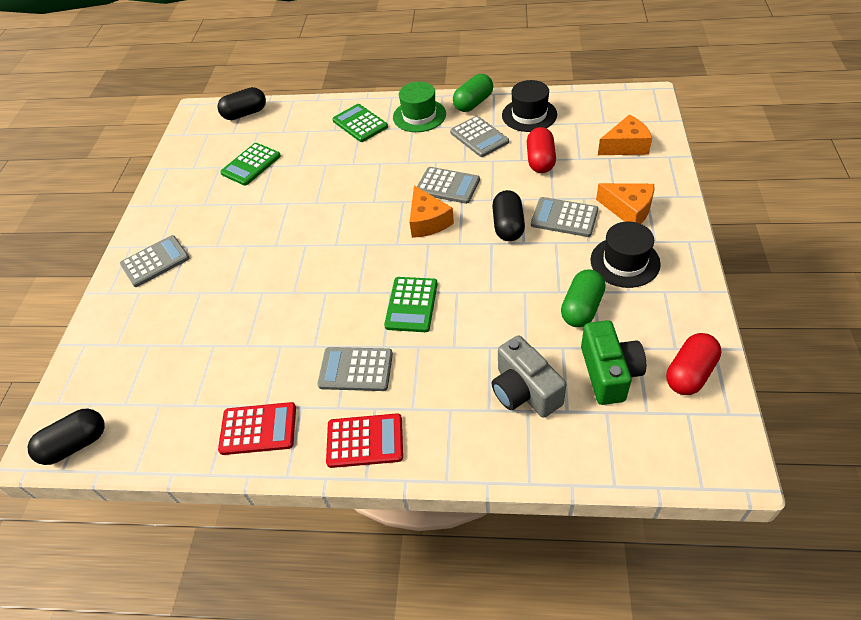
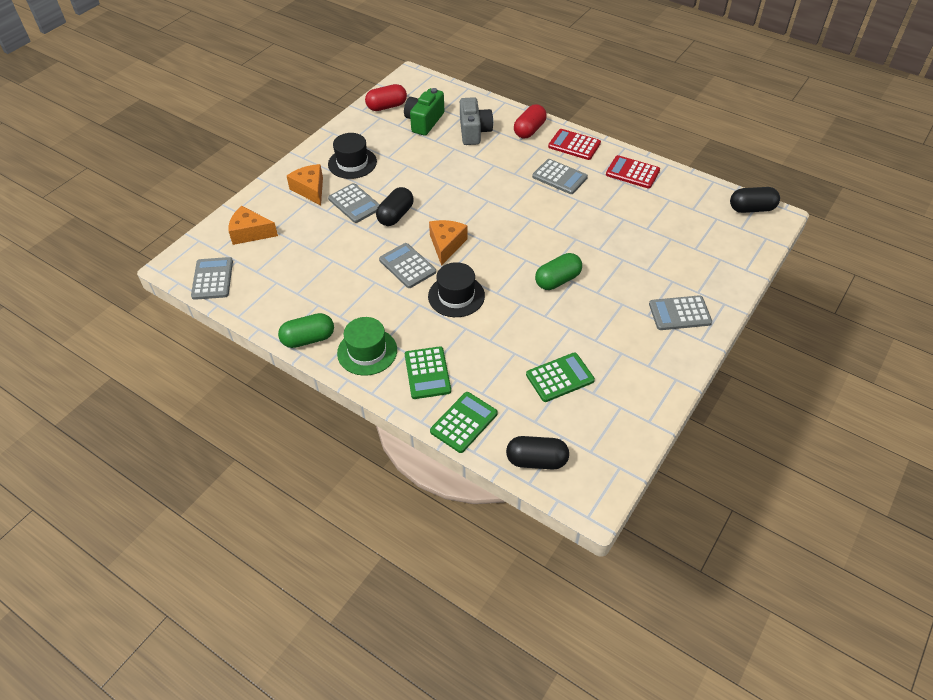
camera: 155 degrees left, 0 degrees up
(411, 305) = (501, 196): green calculator -> green calculator (464, 422)
(479, 137) = (341, 298): grey calculator -> grey calculator (212, 279)
(529, 115) = (279, 299): black hat -> black hat (456, 296)
(540, 160) = (320, 252): red capsule -> red capsule (529, 130)
(581, 308) = (404, 152): green capsule -> green capsule (557, 280)

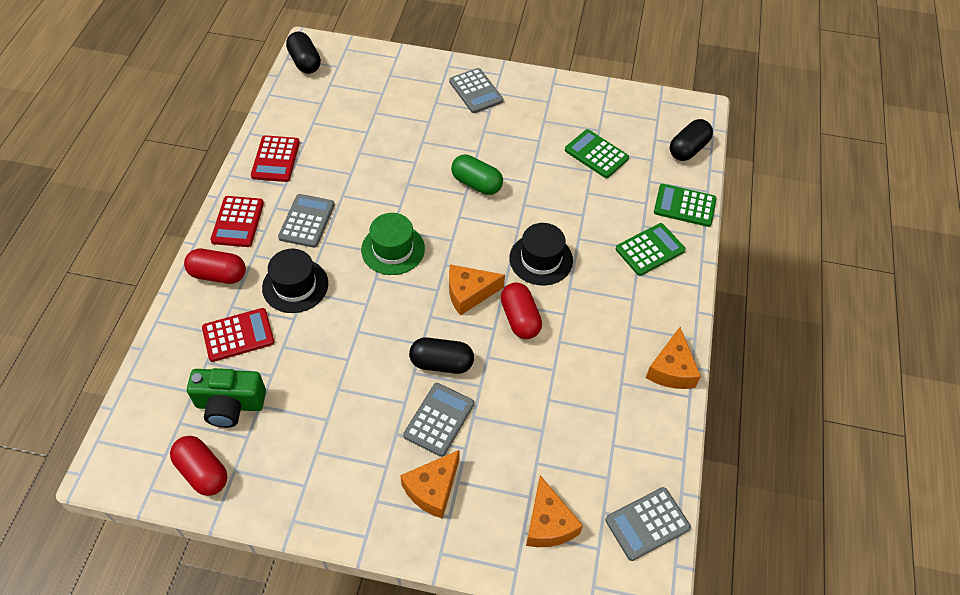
camera: 115 degrees left, 5 degrees up
(308, 339) = (671, 369): green capsule -> orange cheese
(352, 163) = (356, 460): black hat -> black hat (295, 285)
(367, 351) = (655, 309): green hat -> green hat (393, 249)
(407, 266) = (520, 319): grey calculator -> red capsule
(474, 132) = (238, 335): grey camera -> red calculator
(536, 460) = (688, 149): black capsule -> black capsule turned 60 degrees clockwise

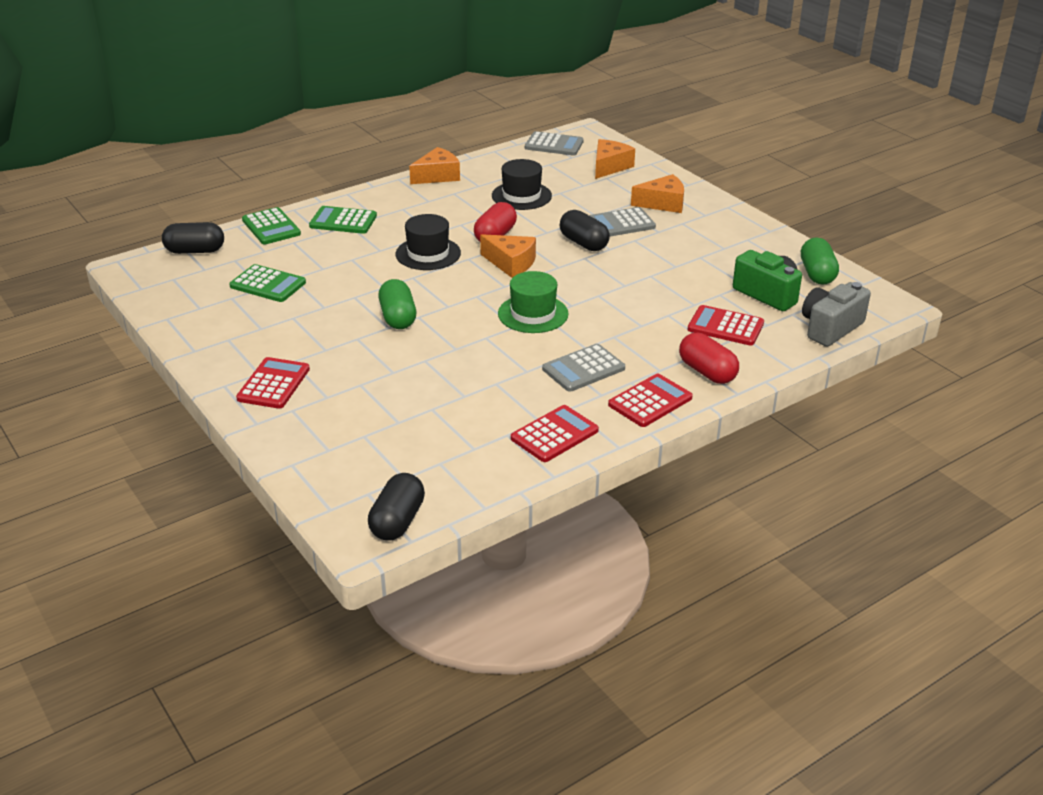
camera: 135 degrees left, 20 degrees down
(150, 394) = (830, 328): none -> grey camera
(202, 472) = (817, 274): red capsule -> green capsule
(295, 285) = (644, 332): black hat -> black hat (521, 196)
(475, 91) = (274, 384): grey calculator -> red calculator
(596, 154) = (268, 284): green calculator -> green calculator turned 60 degrees counterclockwise

